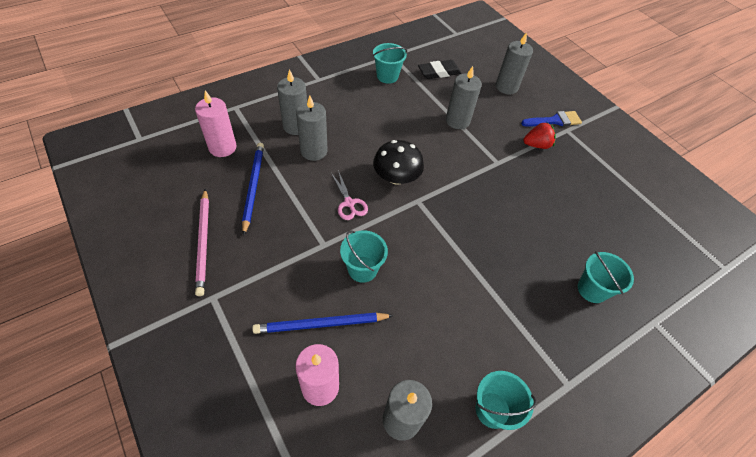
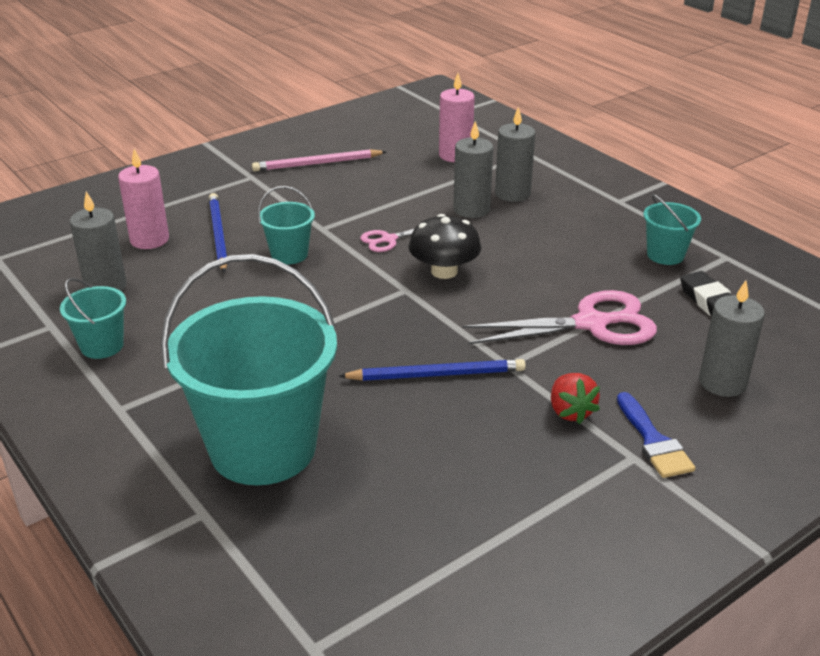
camera: 90 degrees right, 20 degrees down
(253, 187) = (399, 179): blue pencil -> blue pencil (436, 374)
(457, 121) = (591, 324): grey candle -> pink scissors
(592, 289) = (263, 448): turquoise bucket -> turquoise bucket, size x2.23

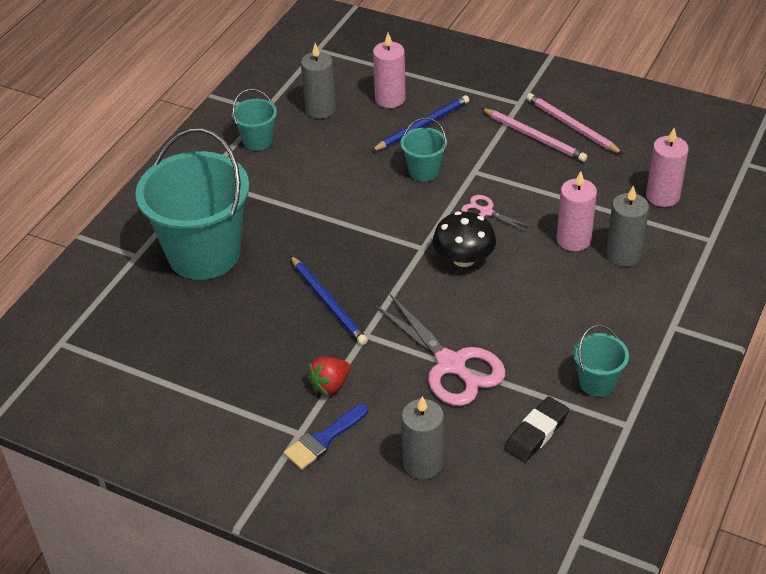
camera: 65 degrees right, 10 degrees up
(309, 184) = (534, 137): none -> pink pencil
(471, 209) = (573, 240): grey candle -> pink candle

